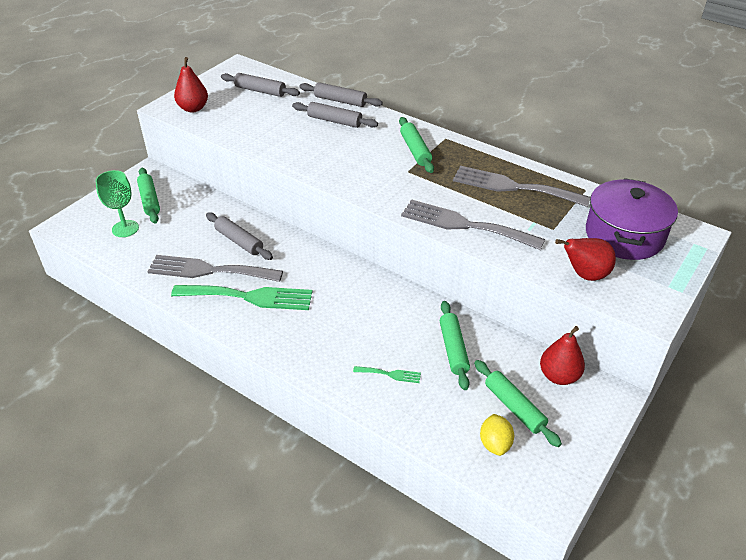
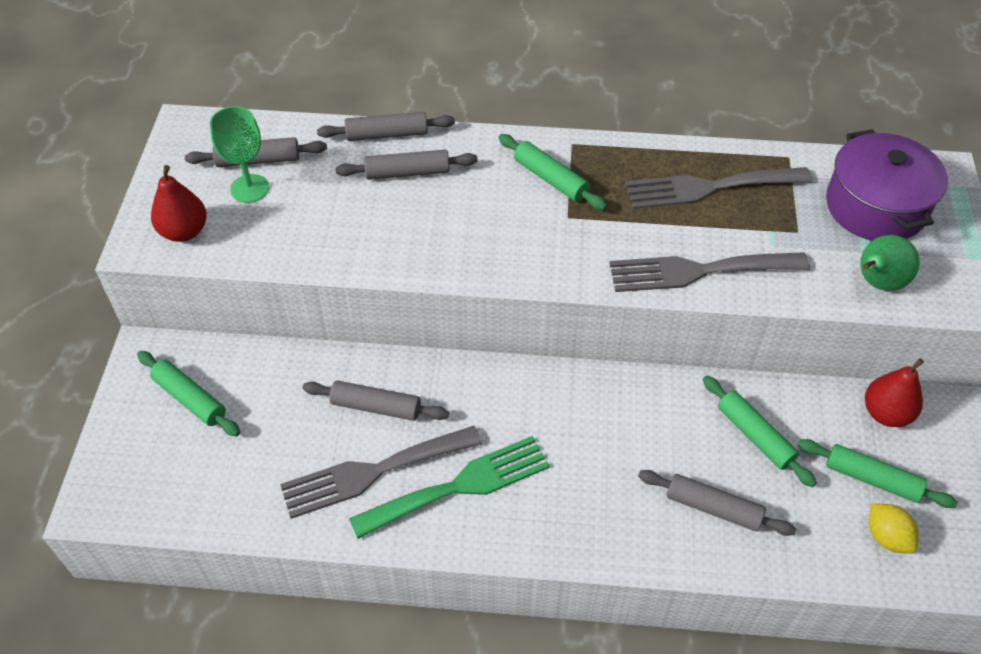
camera: 30 degrees left, 10 degrees up
(125, 228) = (194, 463): green goblet -> green goblet (249, 188)
(390, 374) = (713, 508): green fork -> grey rolling pin
(584, 275) = (877, 283): red pear -> green pear

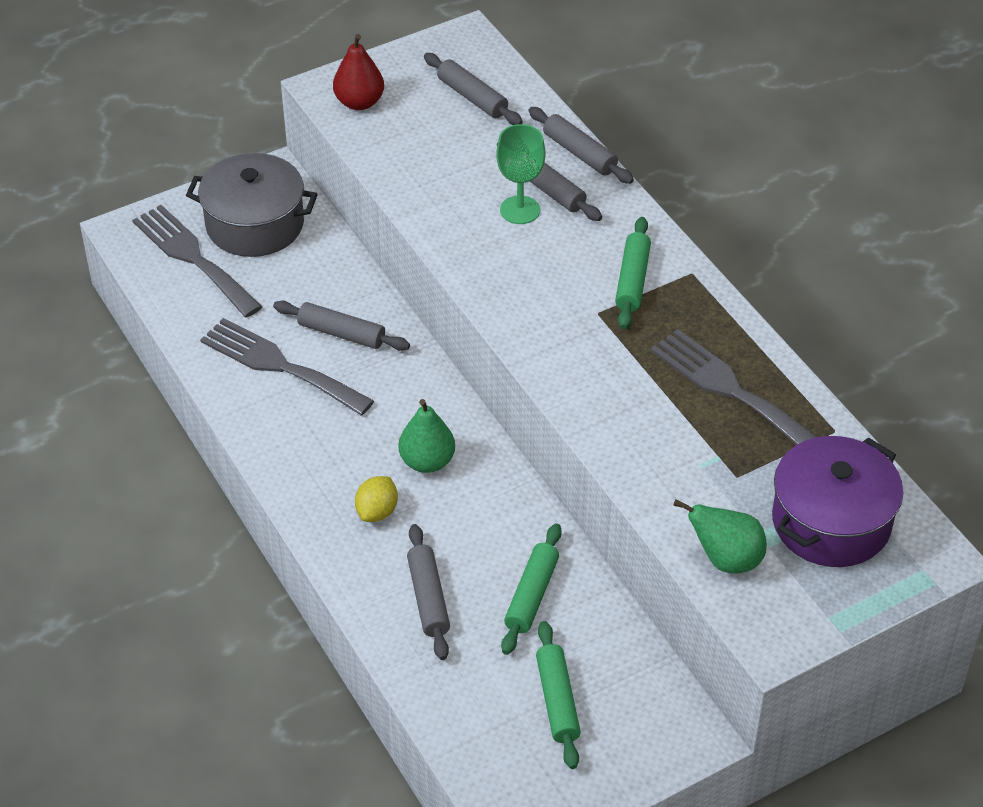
camera: 55 degrees right, 5 degrees down
(190, 398) = (255, 224): green rolling pin -> grey pot
(249, 188) = (437, 110): green goblet -> green goblet (520, 210)
(376, 407) = (341, 333): grey rolling pin -> grey rolling pin turned 45 degrees counterclockwise
(459, 486) = (311, 424): green fork -> none
(566, 426) = (427, 461): none -> green pear
(698, 271) = (617, 427): grey fork -> grey fork (193, 258)
(886, 413) = (645, 684): red pear -> none
(886, 537) = (501, 735): yellow lemon -> yellow lemon (377, 511)

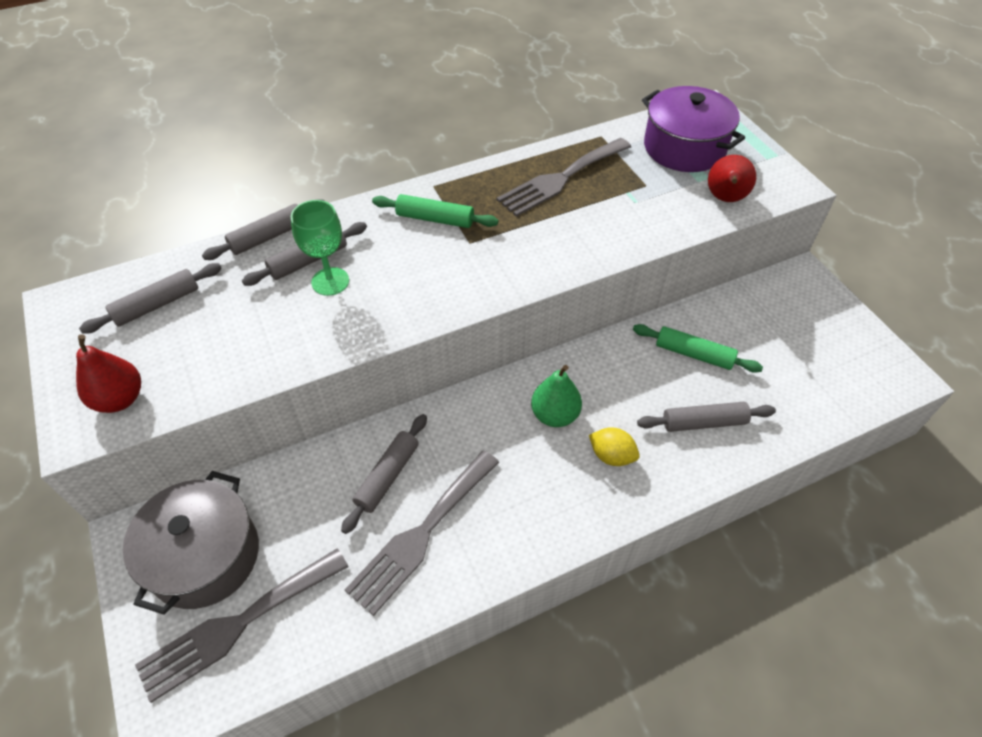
camera: 85 degrees left, 5 degrees up
(557, 700) = (790, 346): green rolling pin -> none
(725, 559) = (725, 199): green pear -> red pear

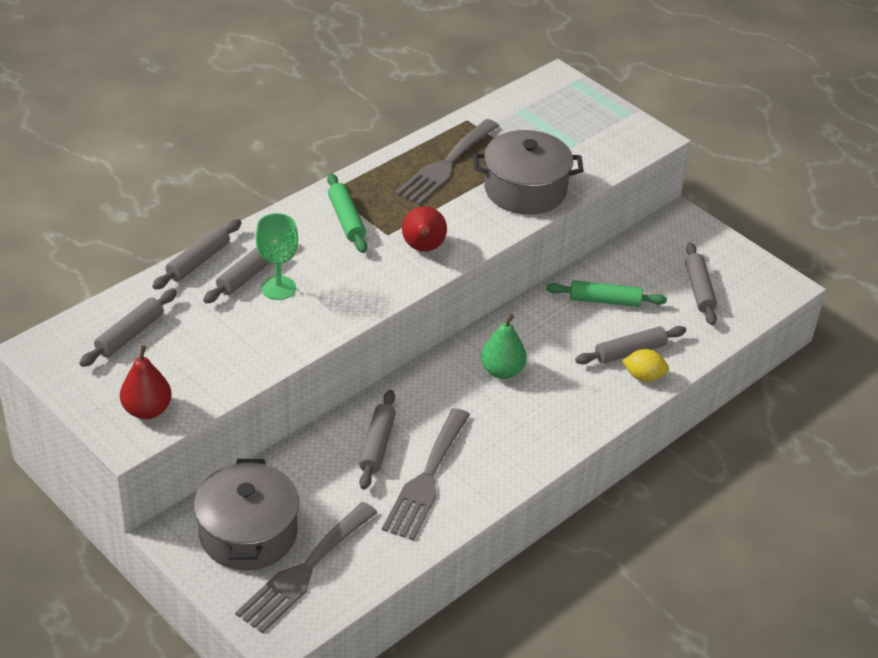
camera: 20 degrees left, 10 degrees down
(435, 219) = (346, 220): green rolling pin -> green rolling pin turned 75 degrees clockwise
(611, 456) = (562, 391): yellow lemon -> yellow lemon (643, 376)
(635, 219) = (525, 189): none -> grey pot
(684, 147) = (547, 119): purple pot -> none
(725, 199) = (597, 159): red pear -> red pear (423, 248)
(803, 362) = (699, 290): none -> grey rolling pin

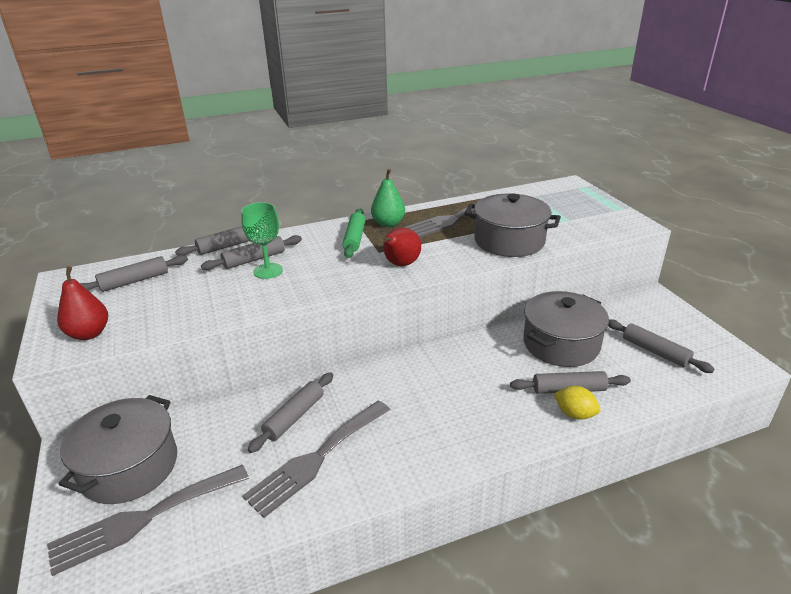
camera: 25 degrees right, 10 degrees down
(502, 371) = (441, 380): green pear -> green pear (388, 224)
(605, 301) = (561, 344): green rolling pin -> grey pot
(699, 290) = (655, 352): grey rolling pin -> grey rolling pin turned 60 degrees counterclockwise

